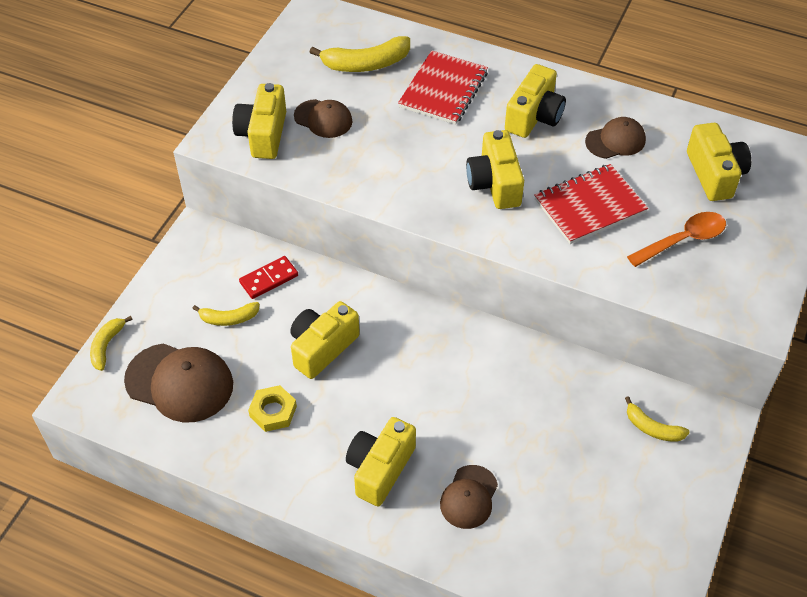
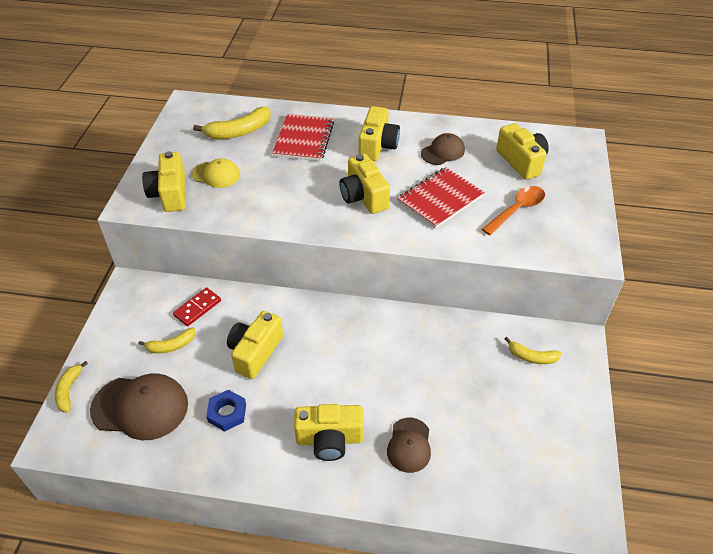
camera: 15 degrees left, 5 degrees down
(273, 411) = (227, 413): yellow nut -> blue nut
(323, 119) = (216, 175): brown cap -> yellow cap
(380, 469) = (329, 439): yellow camera -> yellow camera turned 105 degrees counterclockwise

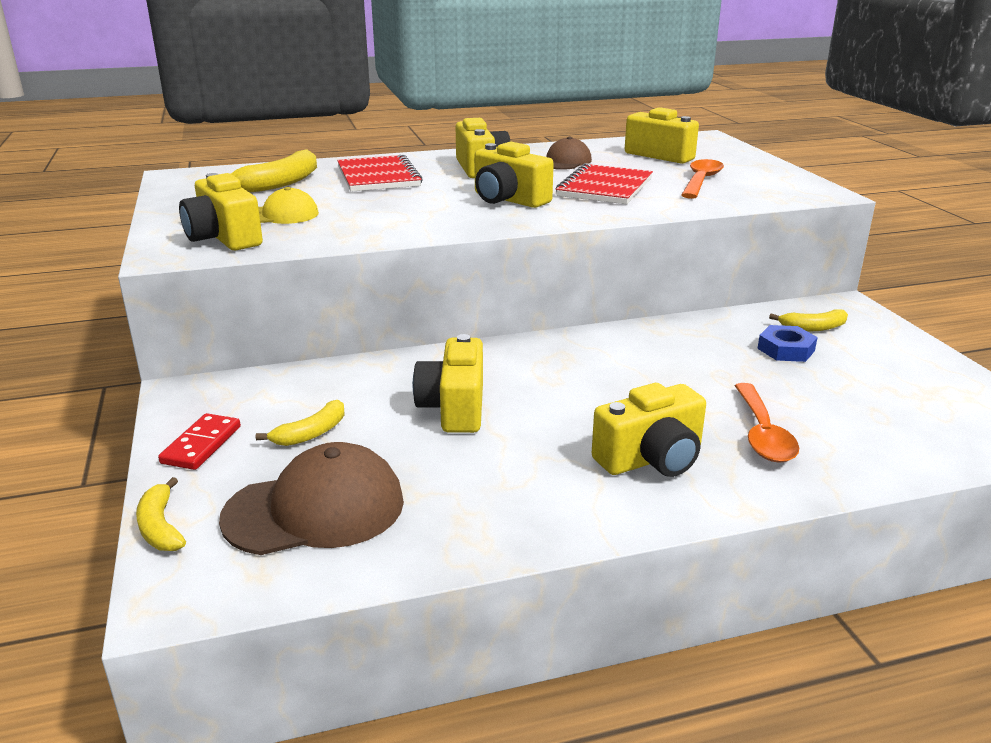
camera: 25 degrees left, 20 degrees down
(197, 308) = (321, 388): red domino -> red domino (201, 445)
(227, 413) = (470, 476): blue nut -> blue nut (786, 349)
(409, 445) = (762, 434): brown cap -> orange spoon

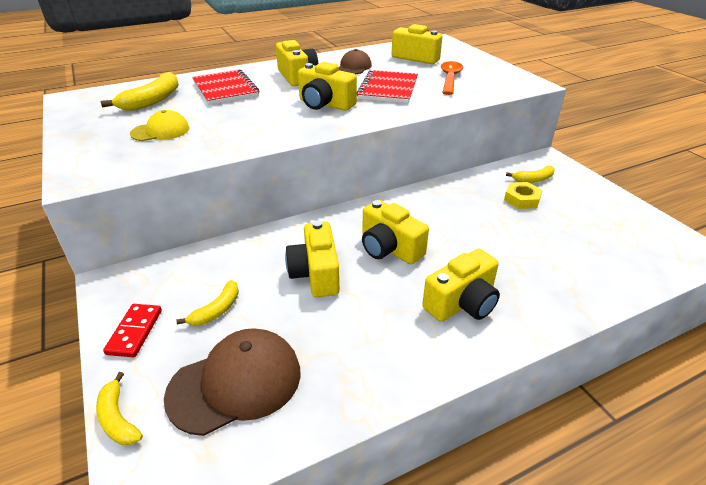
camera: 10 degrees left, 10 degrees up
(224, 238) = (121, 157): yellow camera -> yellow camera (389, 248)
(762, 434) = (527, 272): orange spoon -> none
(786, 349) = (522, 199): blue nut -> yellow nut

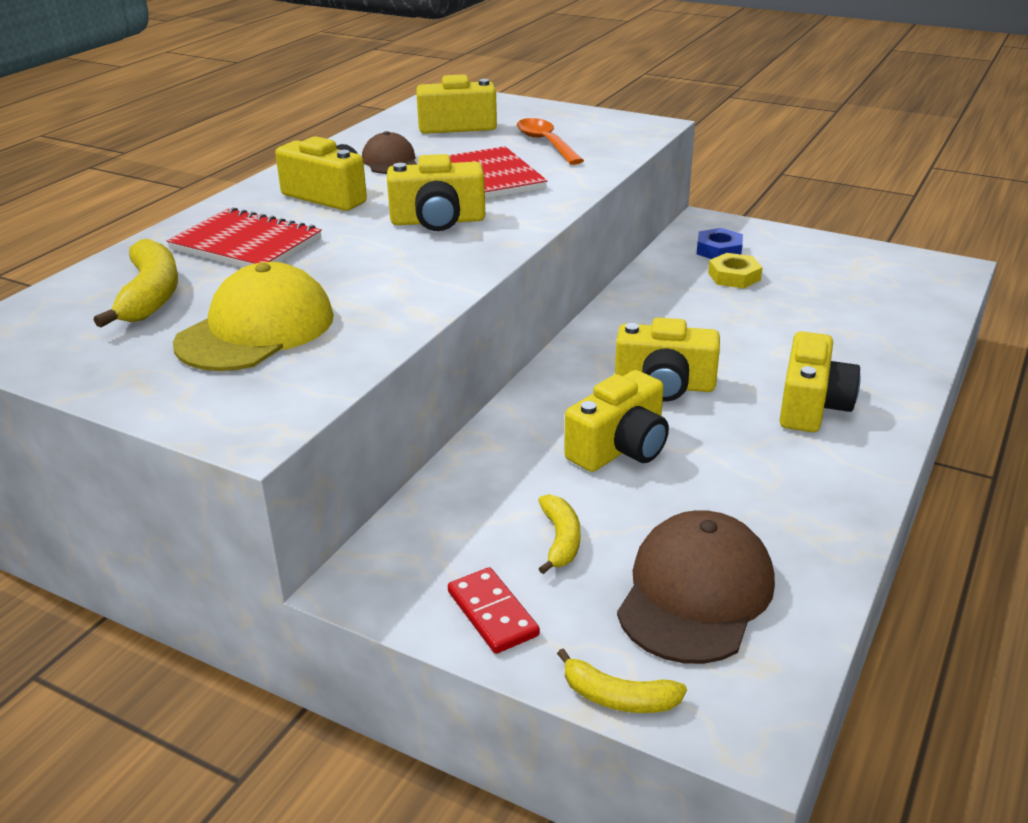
camera: 35 degrees left, 5 degrees down
(160, 131) = (256, 330): yellow cap -> yellow cap, size x1.68
(315, 274) = (620, 448): yellow camera -> yellow camera turned 90 degrees counterclockwise
(533, 179) = (719, 250): yellow banana -> blue nut

